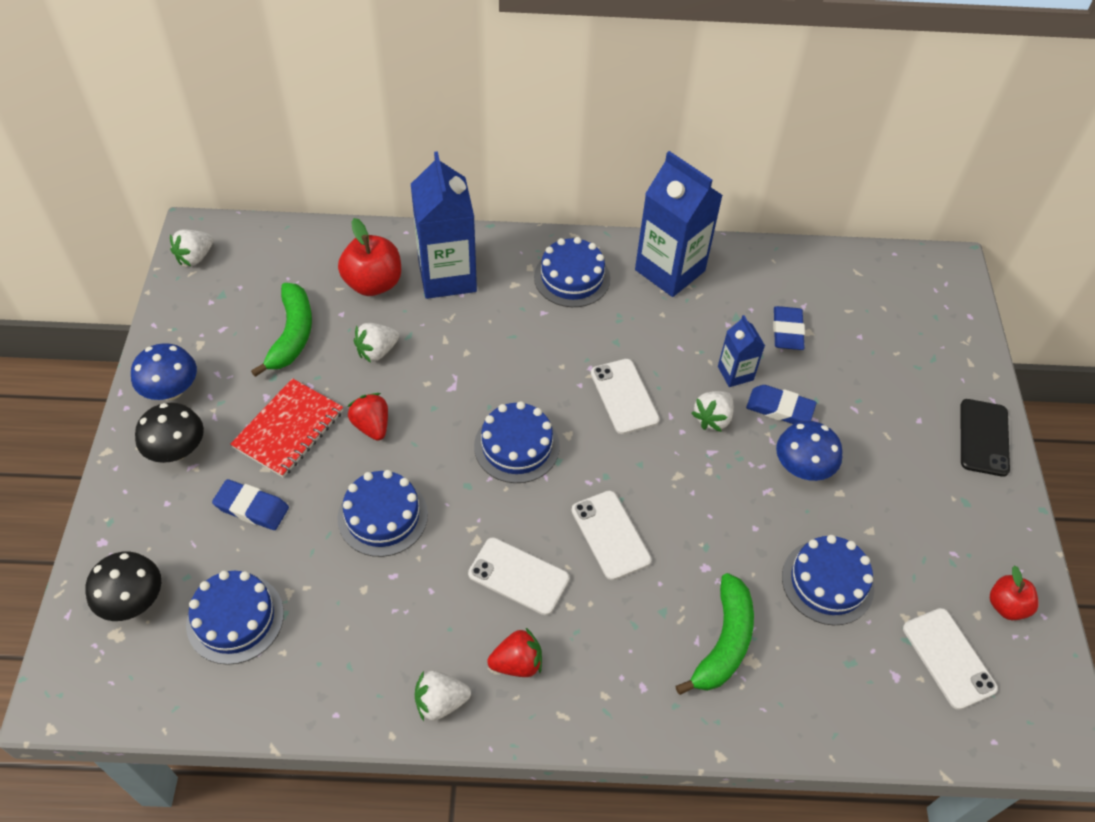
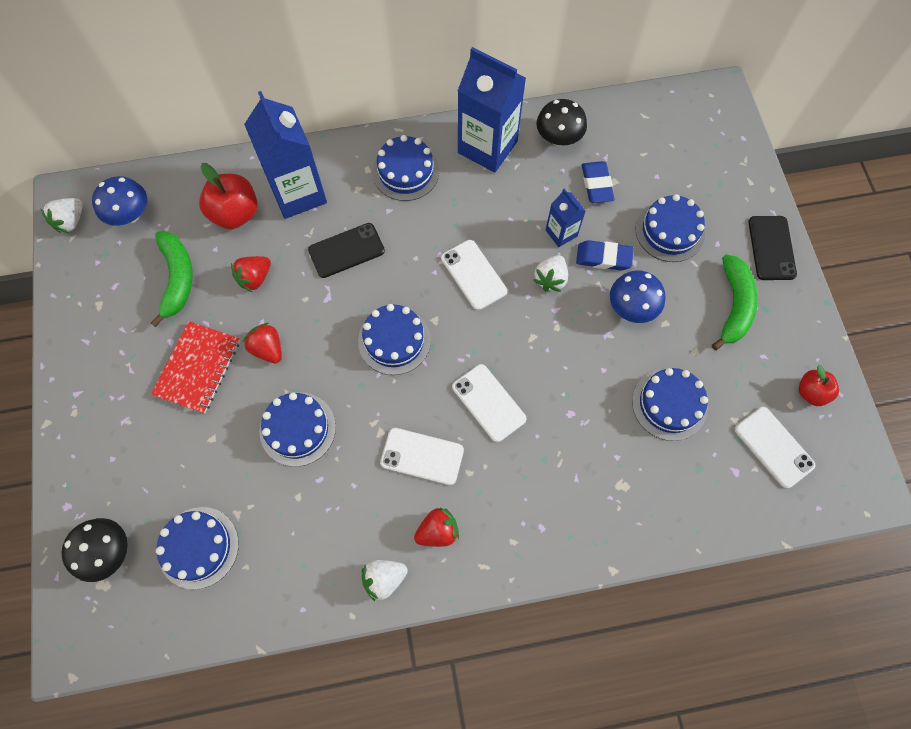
camera: 10 degrees left, 15 degrees up
(171, 390) = (86, 354): blue mushroom -> blue mushroom (130, 215)
(177, 450) = (107, 408): black mushroom -> black mushroom (558, 138)
(252, 508) = (186, 446): blue eraser -> none
(377, 351) = (255, 278): white strawberry -> red strawberry
(486, 343) = (346, 250): none -> black phone
(723, 642) = (597, 475): green banana -> green banana (733, 306)
(864, 396) = (669, 231): none -> blue cake

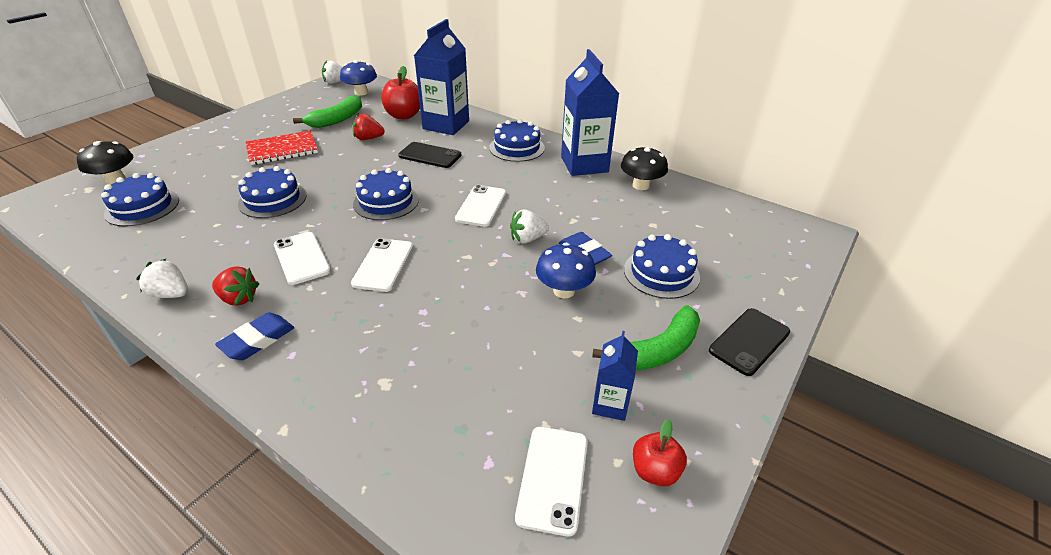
camera: 45 degrees right, 30 degrees down
(268, 349) = (323, 163): red strawberry -> none
(561, 233) = (572, 224): blue carton -> blue carton (610, 404)
(596, 184) = (636, 218): blue eraser -> blue eraser (257, 340)
(669, 404) = (504, 366): blue cake -> none

